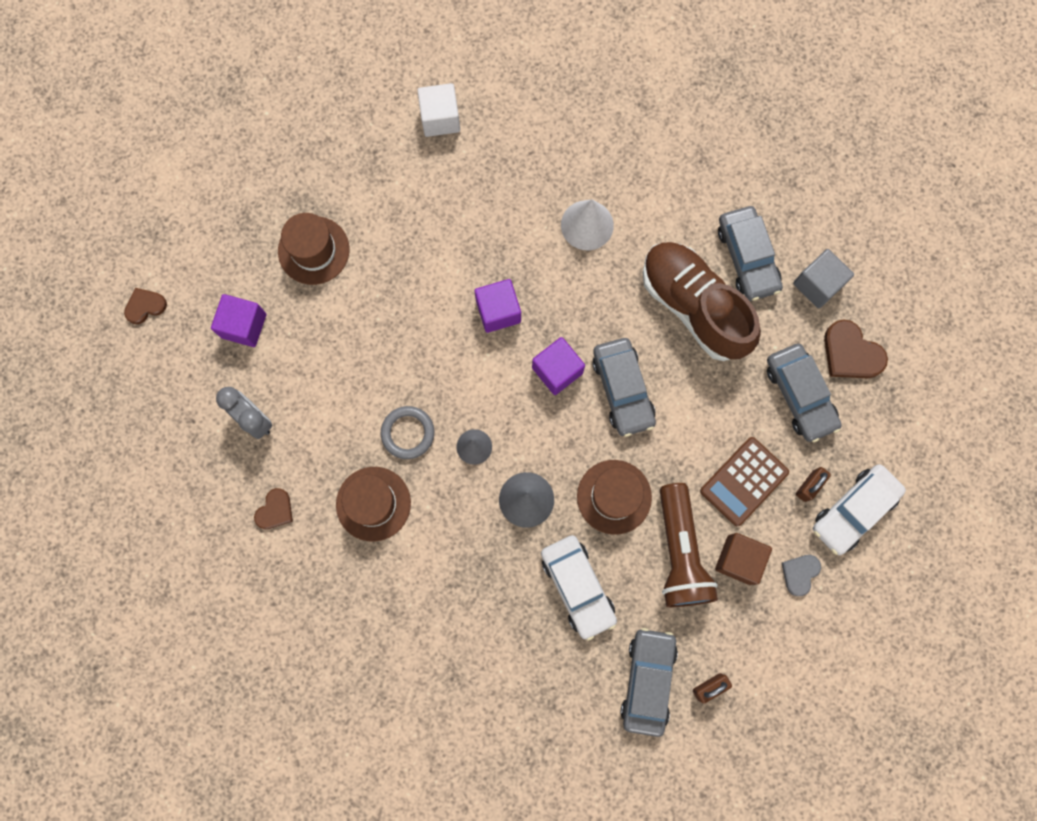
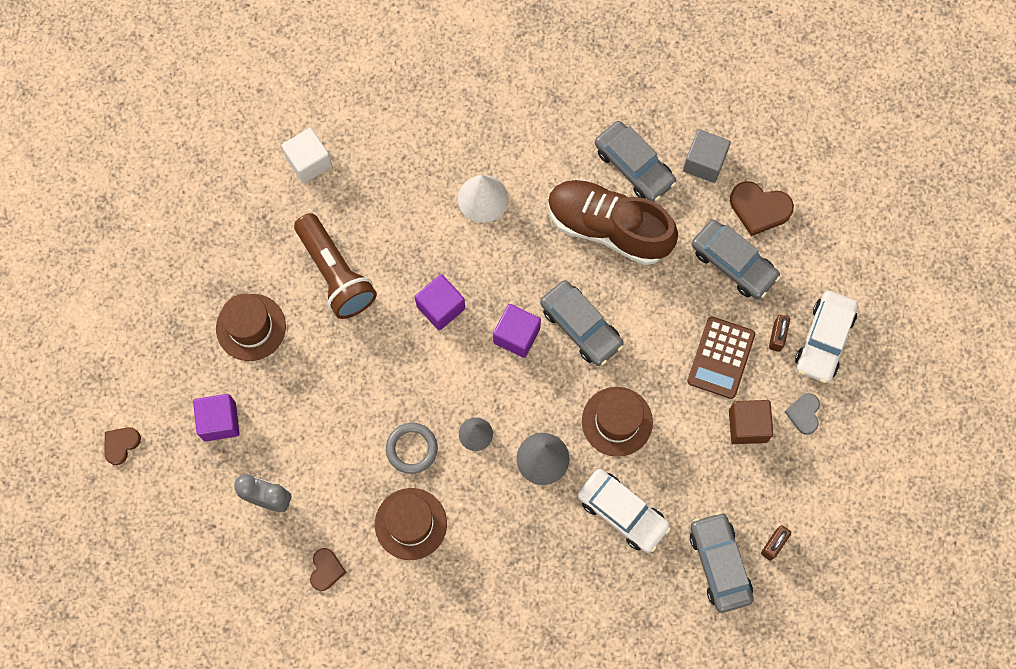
camera: 25 degrees left, 5 degrees down
(680, 552) = (695, 442): brown flashlight -> brown flashlight (335, 273)

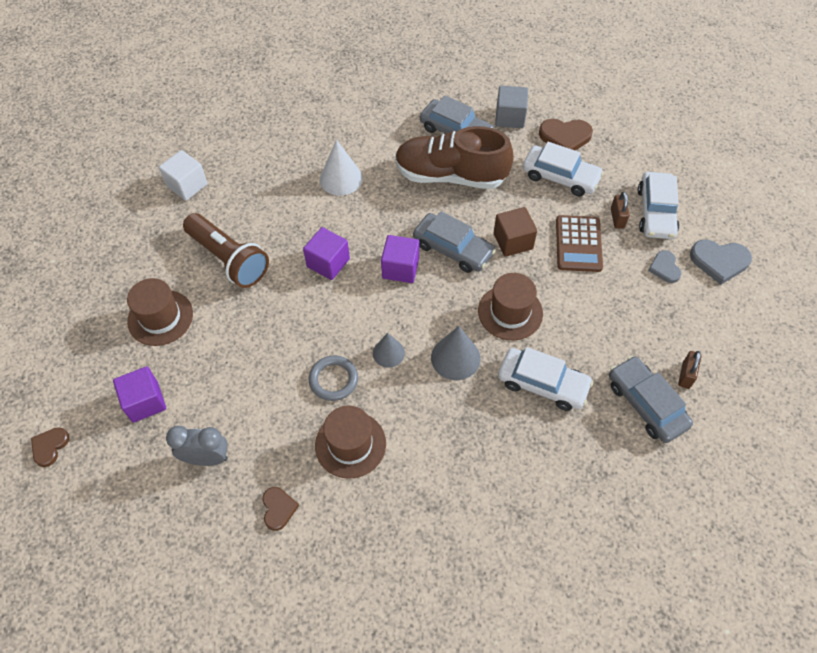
camera: 15 degrees left, 15 degrees down
(733, 263) = (560, 177): grey car -> white car
(747, 426) = (622, 288): brown cube -> brown cube (513, 241)
(868, 422) = (719, 261): none -> grey heart

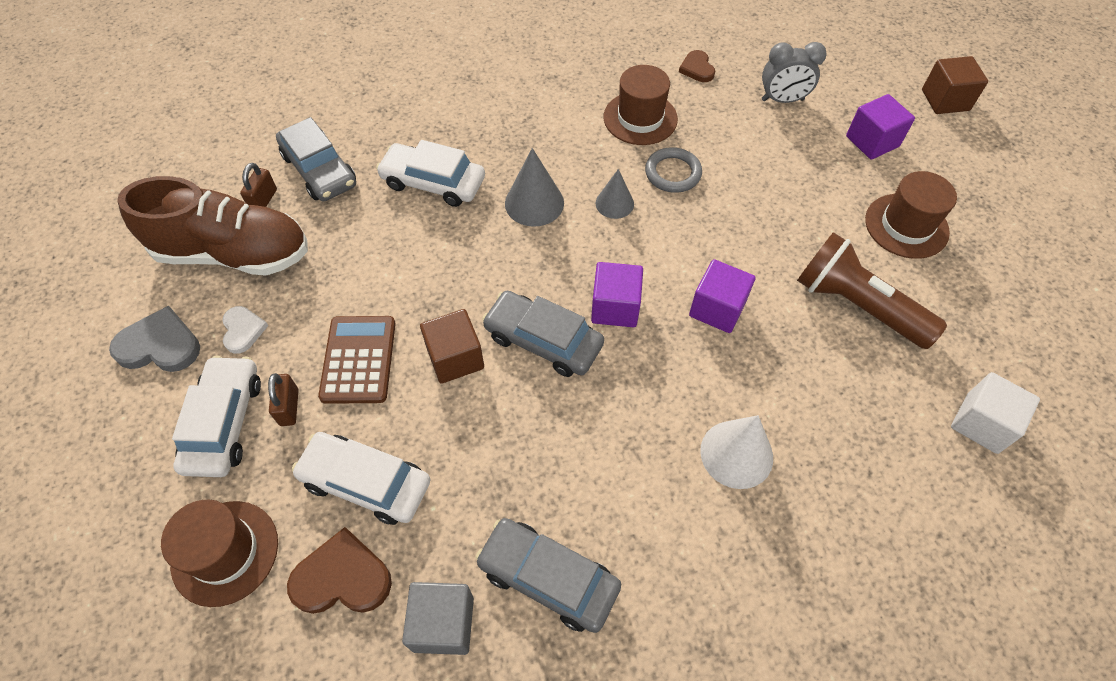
camera: 175 degrees right, 0 degrees up
(50, 447) = (945, 100): brown heart -> brown cube
(450, 175) = (553, 472): brown shoe -> brown shoe (233, 253)
(510, 312) = (465, 258): brown hat -> brown hat (225, 552)
(664, 268) = (243, 330): grey heart -> white heart

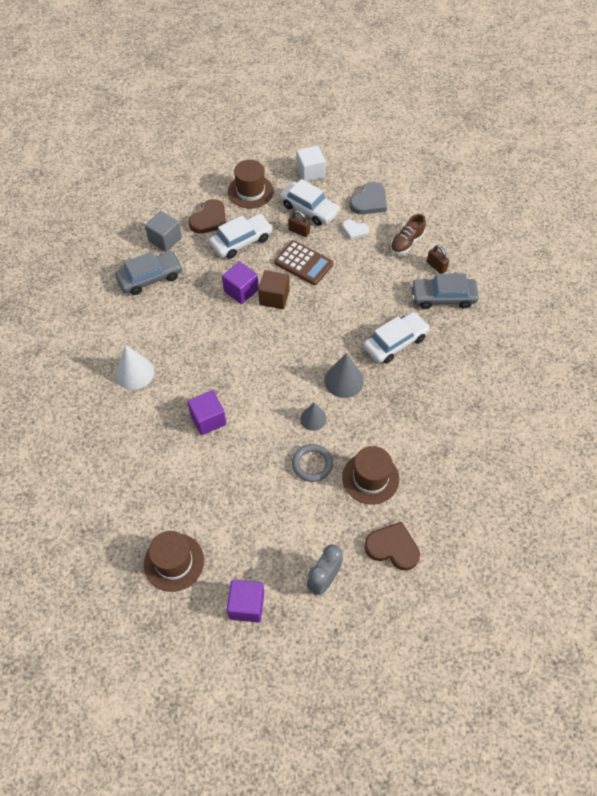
camera: 125 degrees right, 0 degrees up
(233, 253) = (406, 243): brown shoe -> brown shoe, size x0.50
(543, 340) = (254, 335): grey car -> none
(615, 307) = (247, 375): purple cube -> purple cube (241, 290)
(697, 68) = (392, 547): brown heart -> brown heart, size x1.60
(857, 305) = (153, 487): brown flashlight -> none
(945, 100) = (241, 697): brown cube -> none
(981, 423) = (51, 486): white cube -> white cube (310, 172)

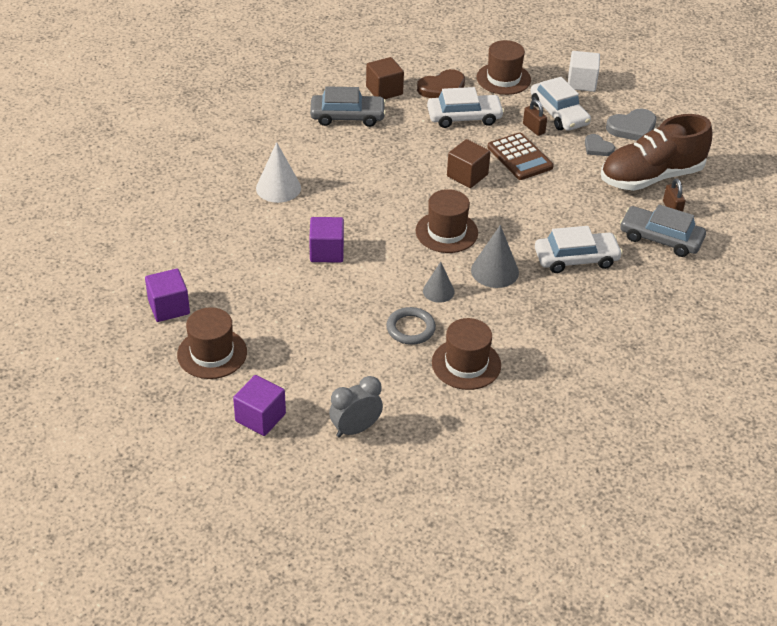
camera: 25 degrees right, 15 degrees down
(165, 239) = (384, 90): grey cube -> brown cube
(241, 290) = (435, 158): purple cube -> purple cube (169, 307)
(288, 359) = (446, 232): none -> brown hat
(354, 230) = (597, 147): white heart -> grey heart
(392, 547) = (449, 432): brown heart -> none
(406, 243) = (651, 177): brown shoe -> brown shoe, size x2.02

